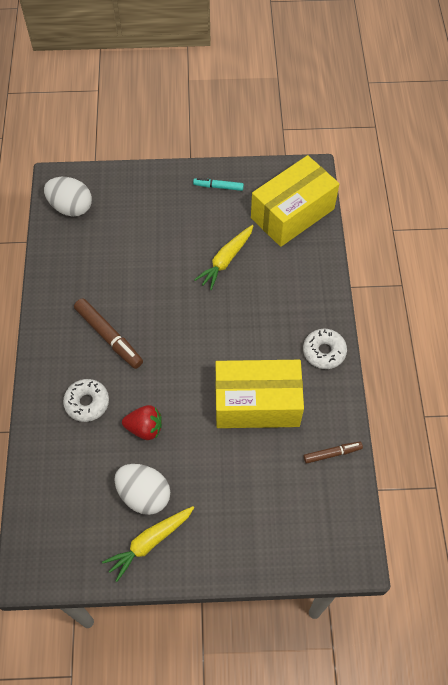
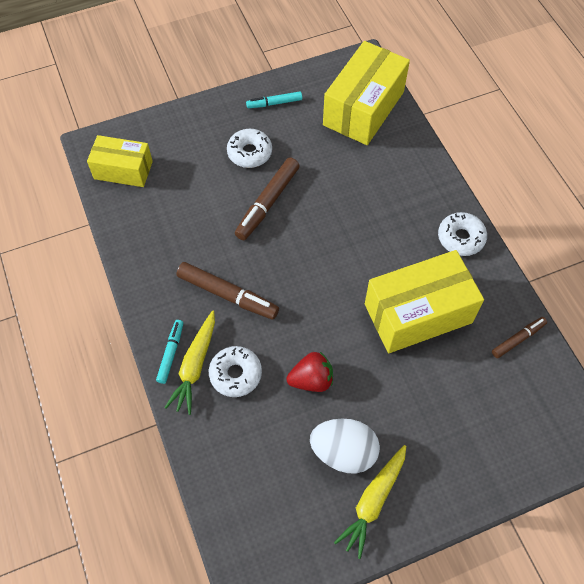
camera: 20 degrees left, 0 degrees up
(44, 369) = (171, 353): none -> turquoise marker
(71, 207) = (123, 170): white egg -> yellow box
(175, 271) = (268, 203): none -> brown marker
(179, 223) = (249, 153): none -> white donut
(226, 260) = (317, 176): yellow carrot -> yellow carrot (195, 366)

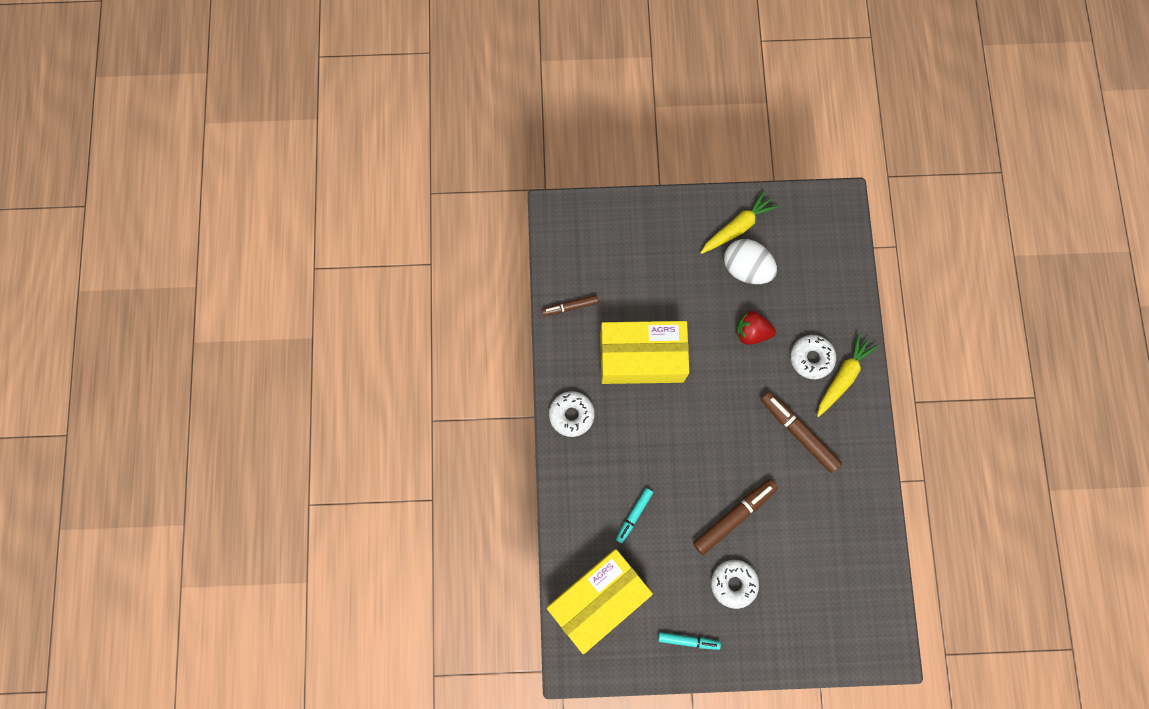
camera: 160 degrees left, 15 degrees up
(123, 170) = (865, 608): yellow box -> none
(171, 353) = (860, 395): turquoise marker -> turquoise marker (634, 515)

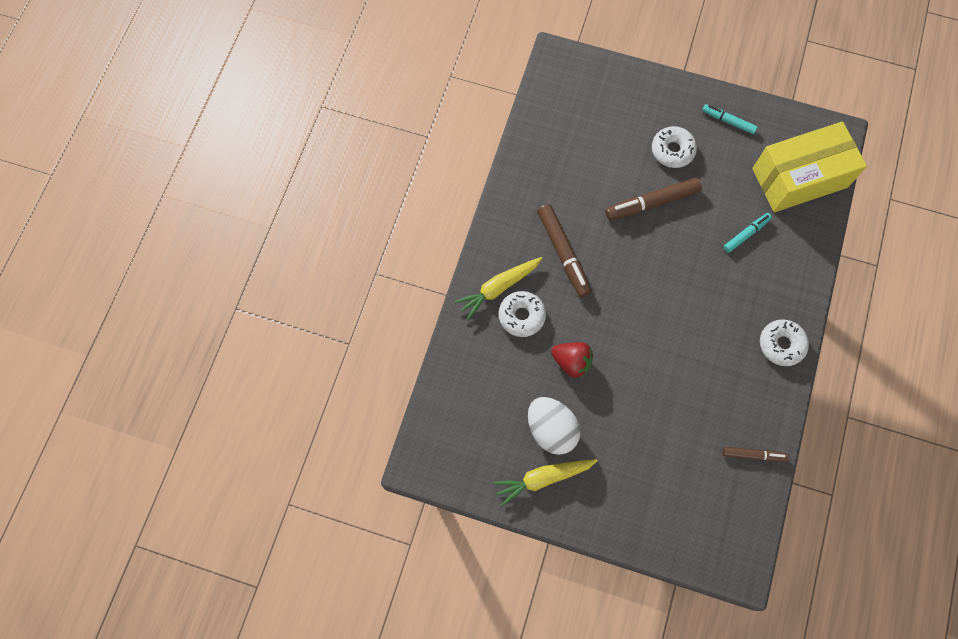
camera: 160 degrees left, 5 degrees down
(641, 357) = (693, 376): yellow box -> none

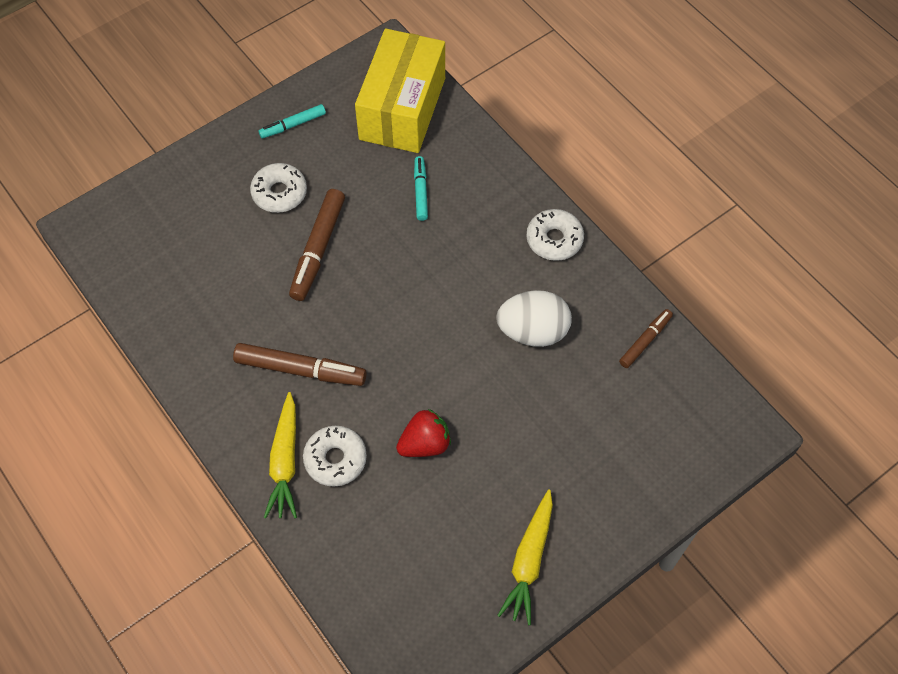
camera: 55 degrees left, 10 degrees down
(551, 429) = (482, 515): white egg -> white egg (533, 331)

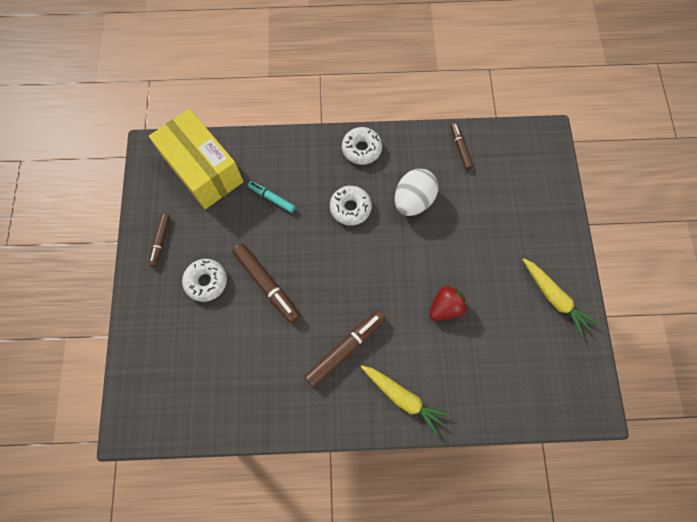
camera: 55 degrees left, 10 degrees up
(293, 125) = (160, 241): turquoise marker -> brown marker
(335, 459) = (421, 366): white donut -> white donut (350, 208)
(425, 444) = (445, 307): red strawberry -> red strawberry turned 45 degrees clockwise

